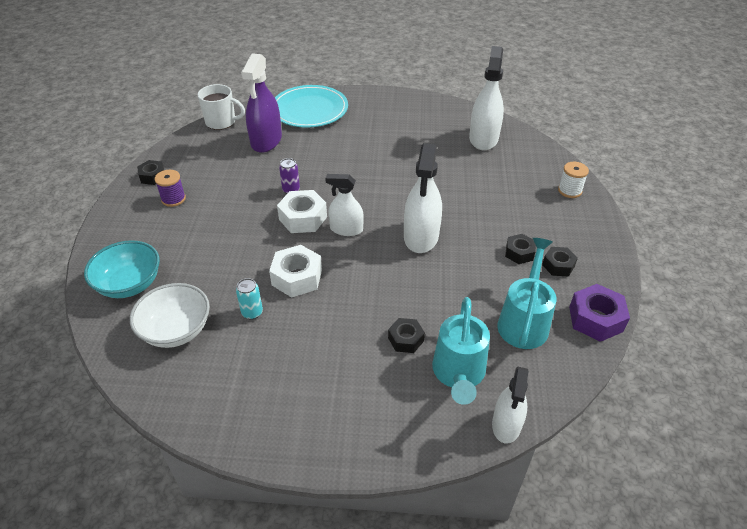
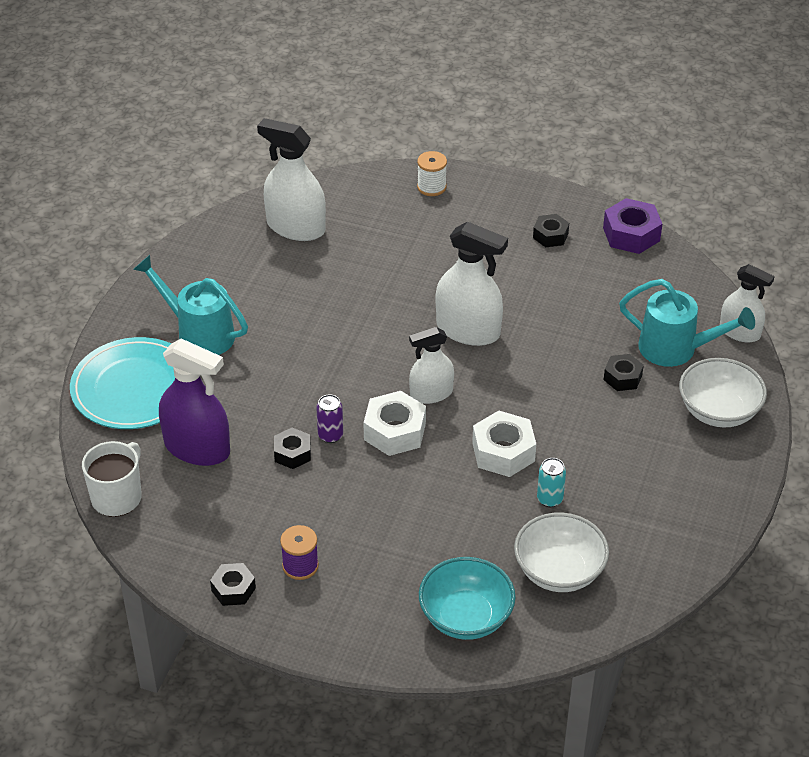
camera: 75 degrees left, 0 degrees up
(346, 229) = (431, 393): white spray bottle -> white spray bottle turned 45 degrees clockwise
(388, 419) = (718, 411): none -> white bowl
(519, 253) = (522, 258): black nut -> black nut (292, 453)
(524, 321) = (621, 284): turquoise watering can -> turquoise watering can (199, 333)

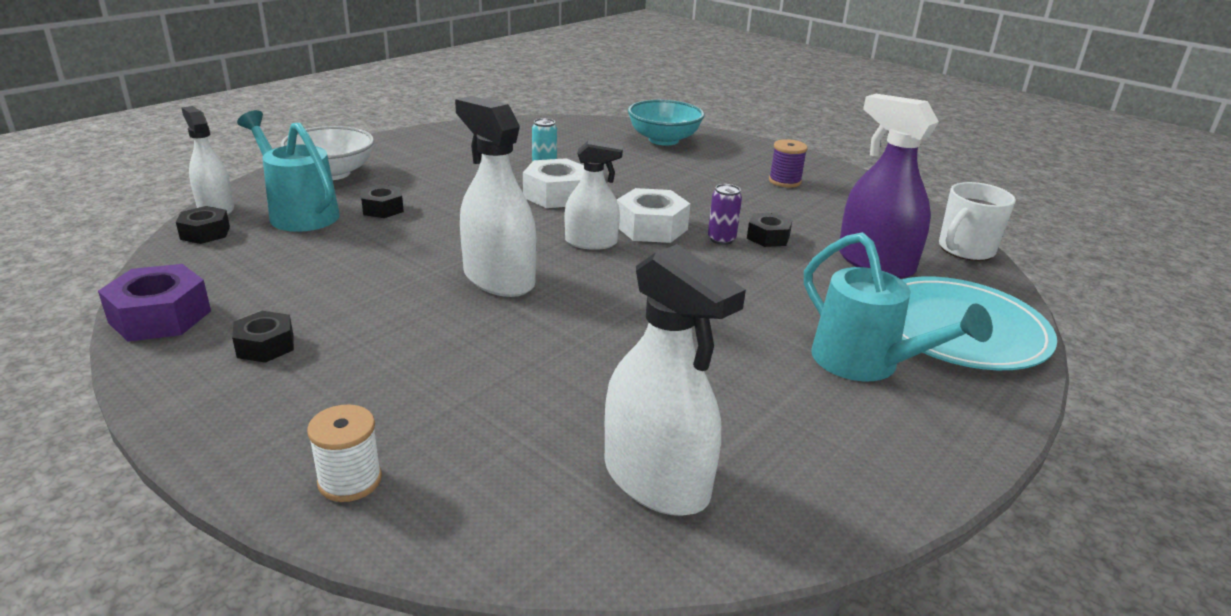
camera: 160 degrees left, 15 degrees down
(233, 589) = (847, 183): black nut -> black nut (205, 233)
(559, 571) = (575, 141): white bowl -> none

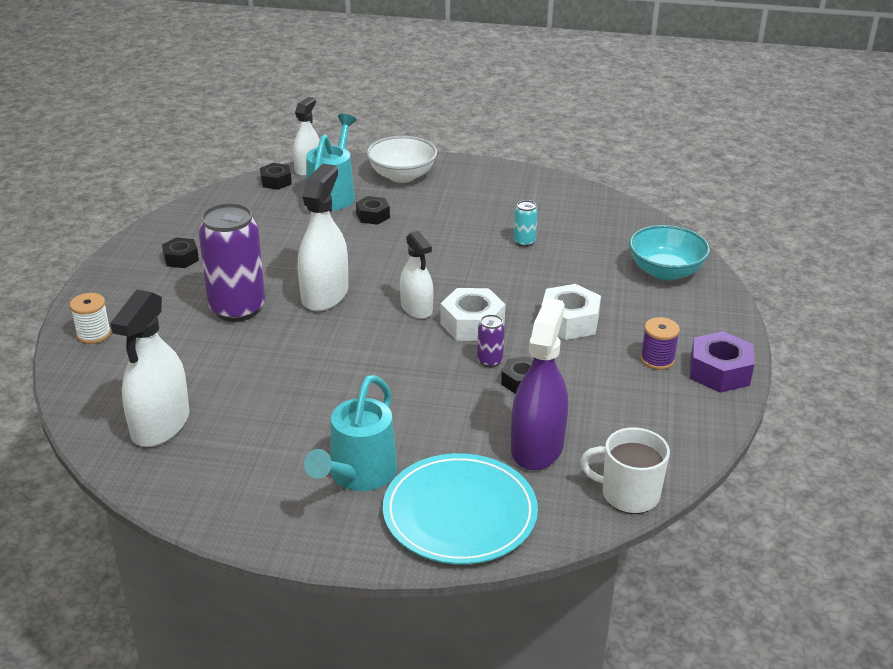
camera: 60 degrees right, 5 degrees up
(160, 317) = (180, 218): purple nut -> purple nut (719, 371)
(451, 340) = (237, 309): none -> purple can
(556, 195) = (478, 266): white nut -> white nut (569, 321)

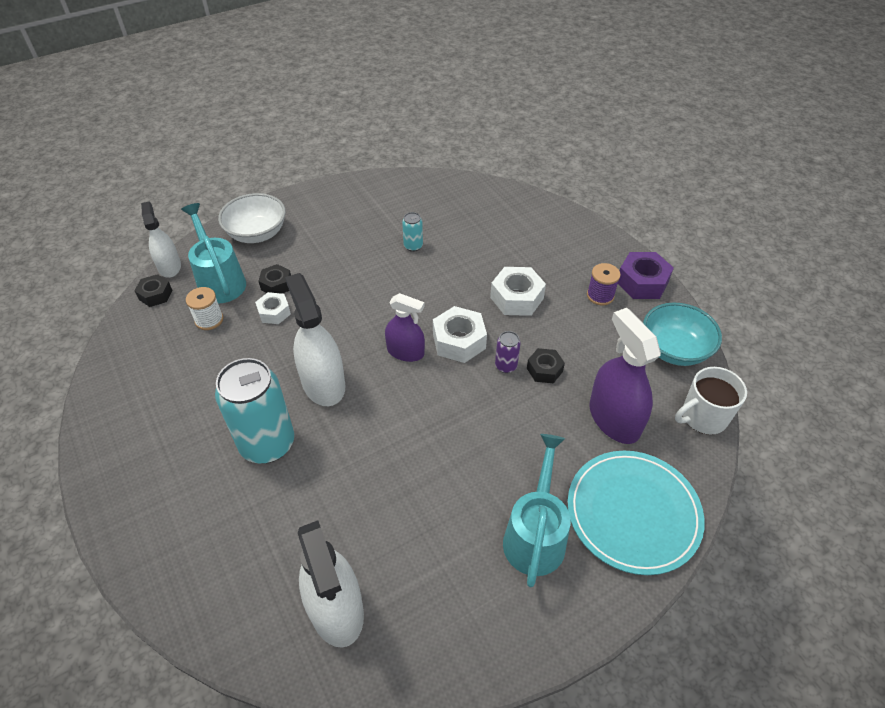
camera: 40 degrees left, 15 degrees up
(93, 334) = (165, 560): white spool -> white spool (209, 320)
(181, 258) = (157, 424): black nut -> none
(237, 309) = (267, 444): purple can -> turquoise can
(347, 233) = (274, 312): none -> white nut
(358, 475) = (535, 534): turquoise watering can -> turquoise watering can turned 150 degrees counterclockwise
(416, 308) = (405, 352): white spray bottle -> purple spray bottle
(665, 271) = (527, 220): turquoise bowl -> turquoise bowl (674, 349)

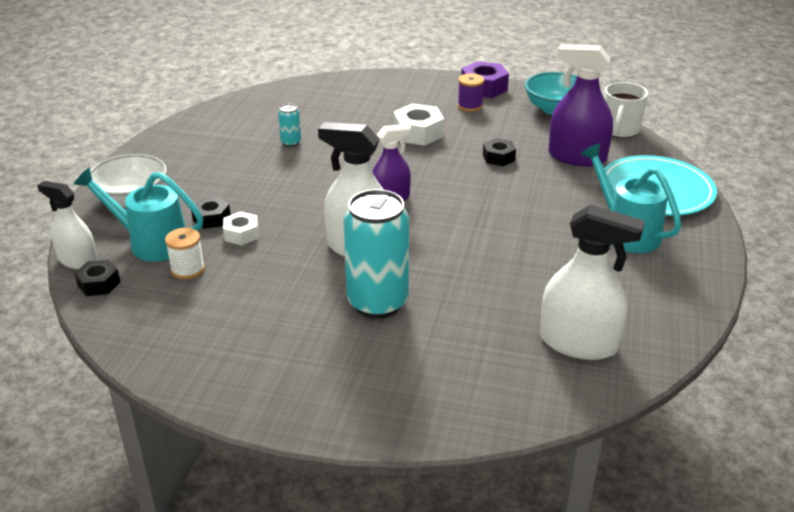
camera: 45 degrees left, 15 degrees down
(459, 341) = (418, 173): white nut -> none
(506, 366) = (471, 169): purple can -> none

